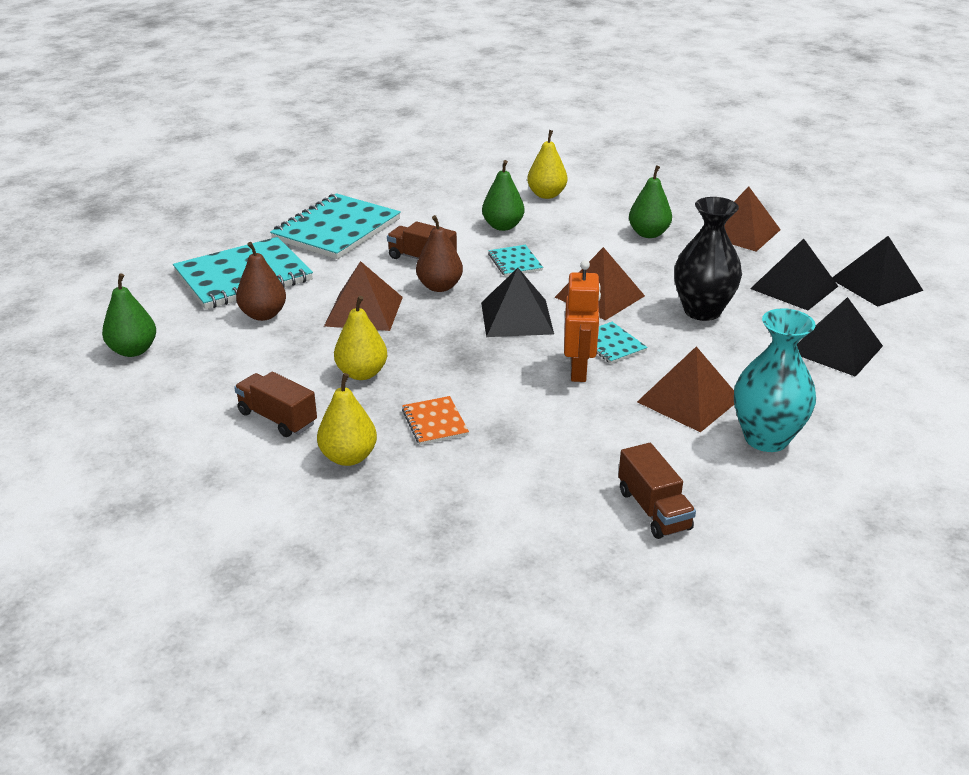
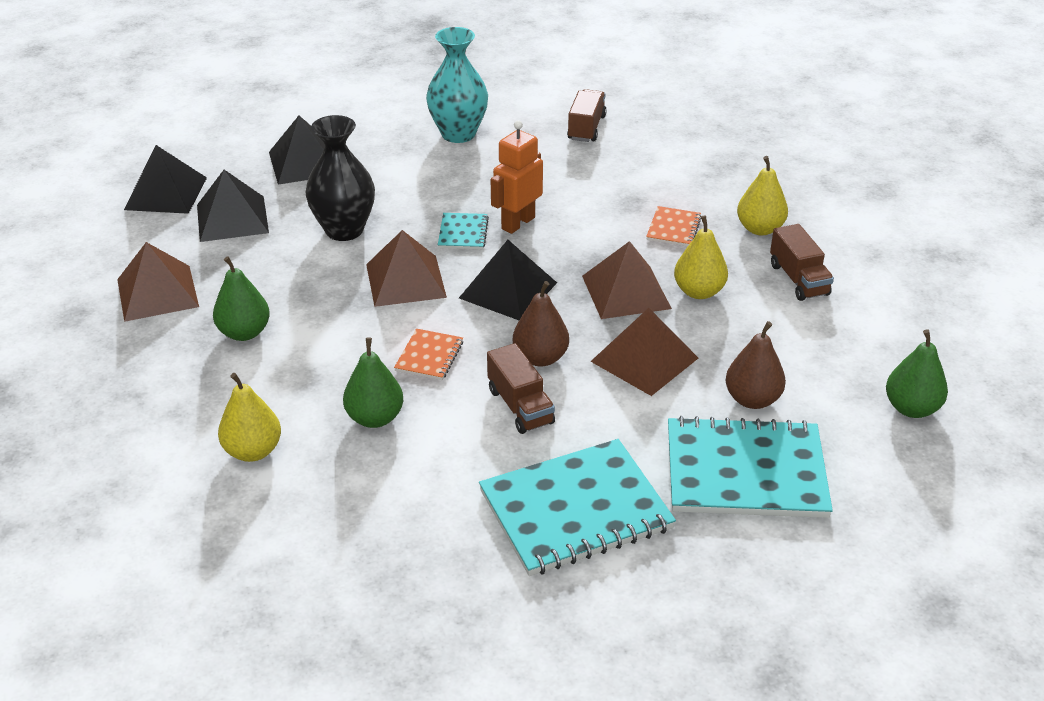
camera: 145 degrees left, 5 degrees up
(515, 262) = (429, 356): turquoise notebook -> orange notebook
(688, 400) = (469, 173): brown pyramid -> brown pyramid (626, 292)

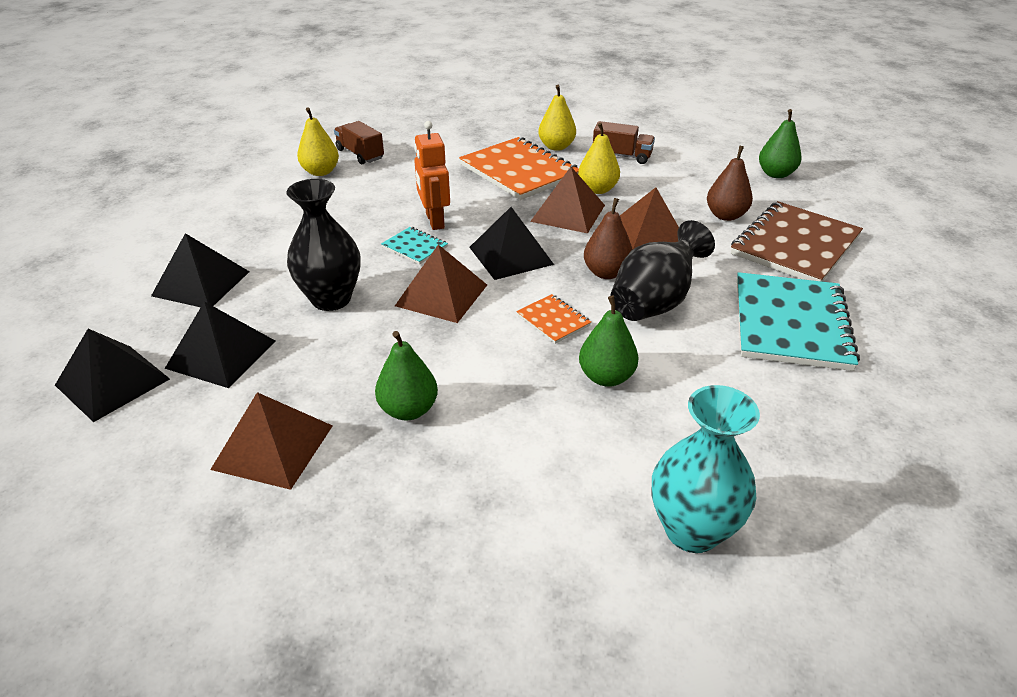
camera: 55 degrees left, 0 degrees up
(253, 451) = (589, 467): yellow pear -> yellow pear (320, 172)
(458, 134) = (283, 201): turquoise vase -> turquoise vase (692, 530)
(520, 406) = (654, 302): brown truck -> black vase
(674, 228) = (519, 171): orange notebook -> orange notebook, size x2.17
(745, 471) = (794, 245): turquoise notebook -> brown notebook

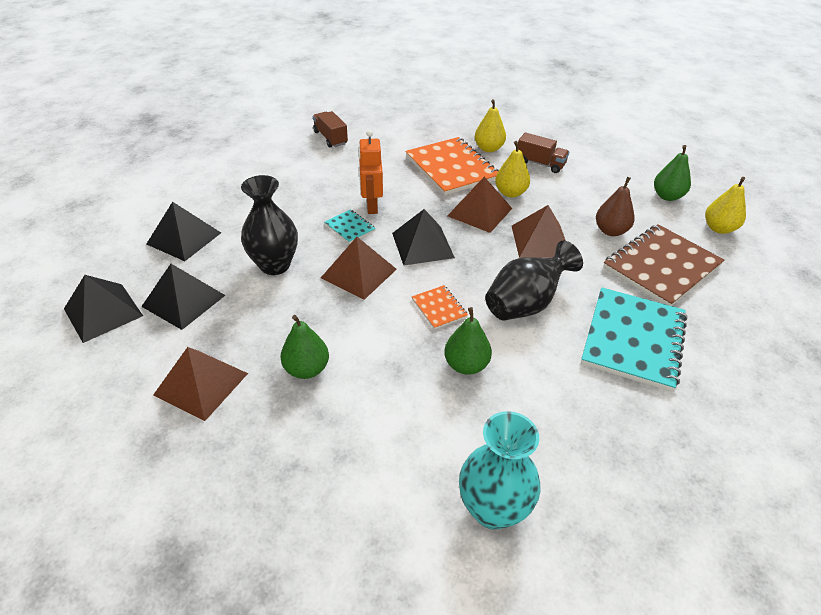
camera: 10 degrees right, 5 degrees up
(320, 172) = (296, 150): yellow pear -> yellow pear (719, 228)
(606, 273) = (494, 271): brown pear -> none

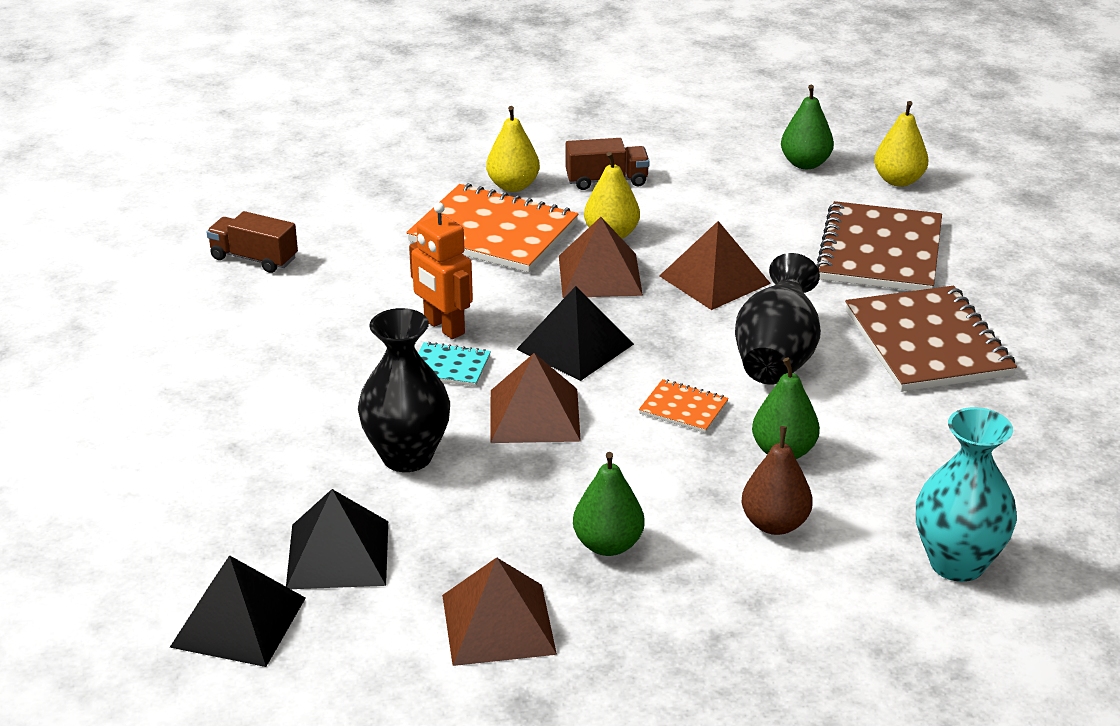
camera: 35 degrees left, 10 degrees down
(184, 238) = (220, 484): black pyramid -> none
(610, 231) = (783, 233): brown pear -> brown pear (775, 524)
(633, 340) = (928, 343): turquoise notebook -> brown notebook

